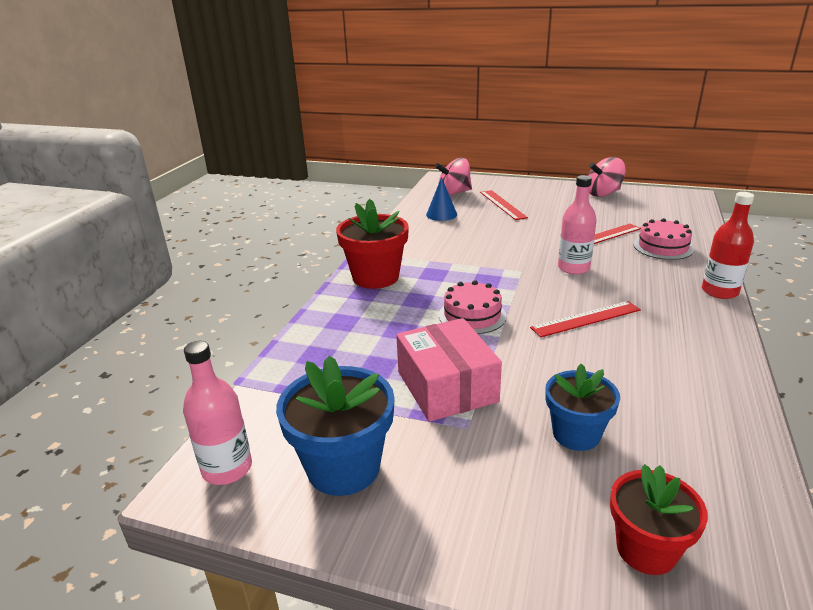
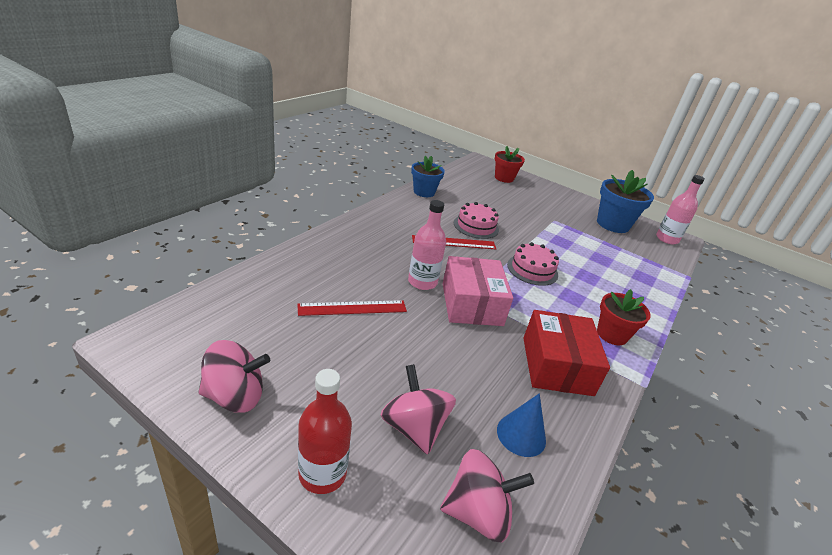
camera: 170 degrees left, 5 degrees up
(375, 277) = (612, 334): red flower pot -> red flower pot, size x0.66
(425, 246) = (557, 365): none -> red box
(447, 386) = (561, 237): pink box -> pink box (471, 304)
(502, 204) = (414, 427): red ruler -> pink spinning top
(576, 434) = (505, 204): blue flower pot -> blue flower pot (424, 192)
(663, 247) = (314, 275): pink cake -> pink cake (476, 226)
(719, 291) = (339, 228): red bottle -> red bottle (322, 473)

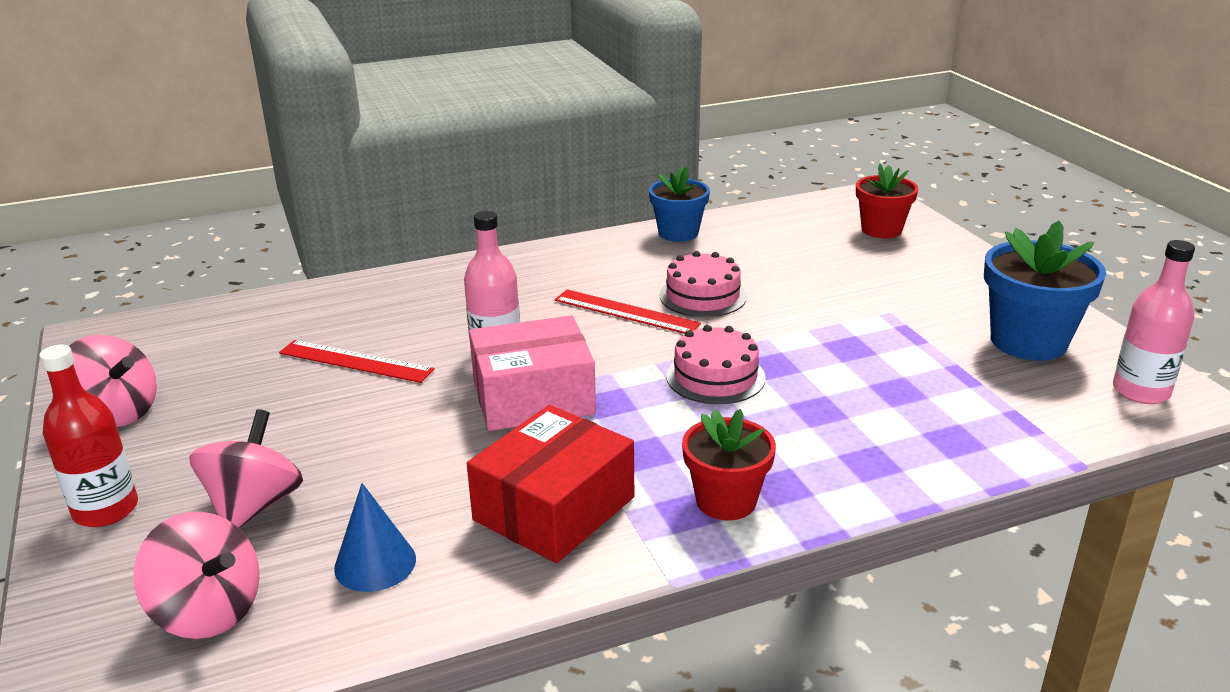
camera: 40 degrees right, 5 degrees down
(471, 304) = (533, 397): pink box -> pink box turned 45 degrees clockwise

